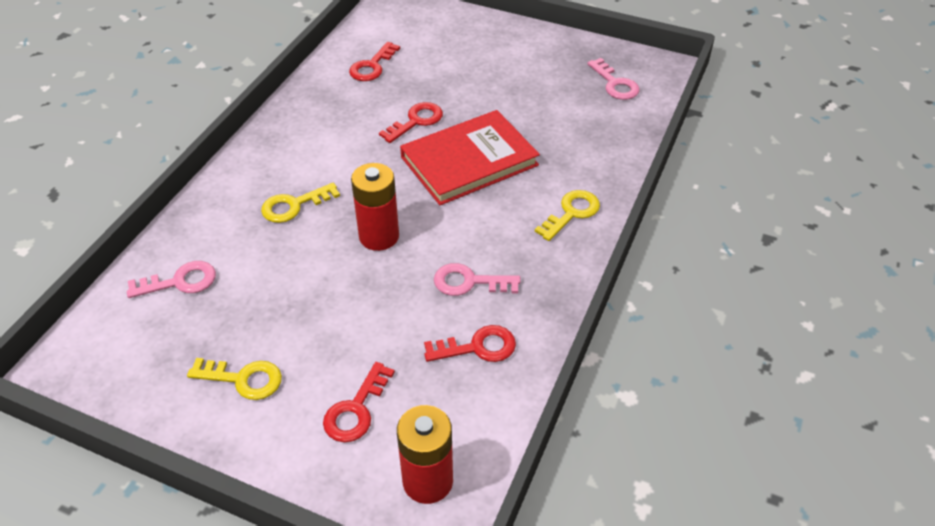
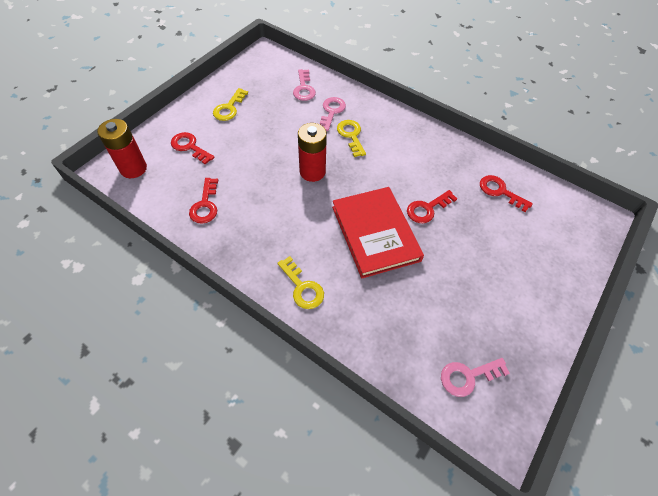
camera: 100 degrees right, 10 degrees up
(416, 121) = (427, 209): red key -> red key turned 90 degrees clockwise
(469, 282) = (257, 210): pink key -> pink key (331, 112)

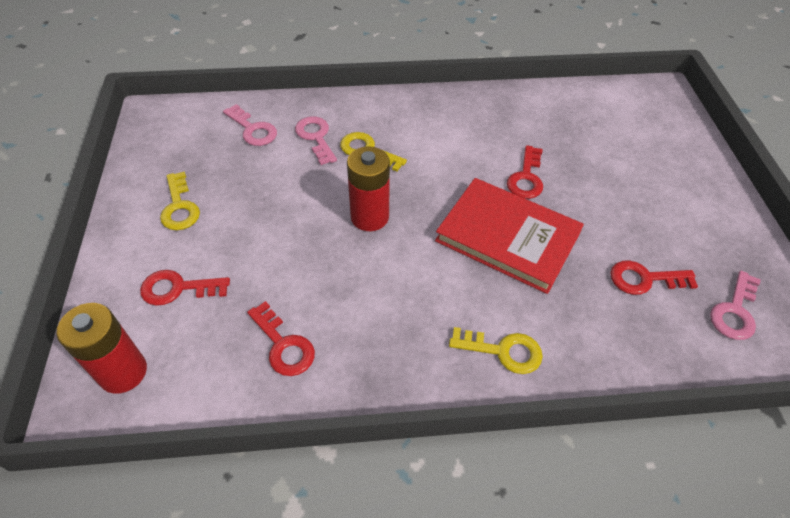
camera: 40 degrees left, 5 degrees down
(500, 191) = (567, 119): red key -> red key (644, 279)

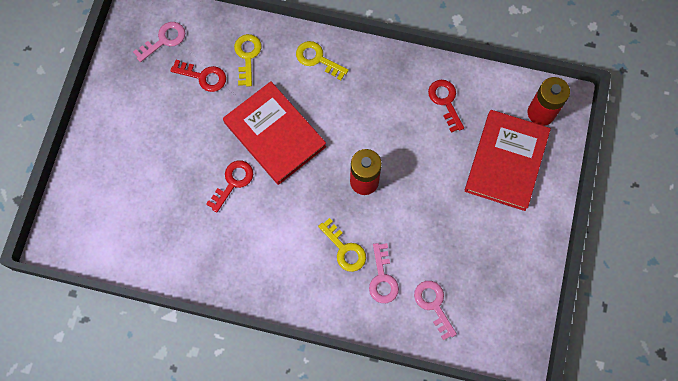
camera: 160 degrees left, 20 degrees up
(178, 288) = (506, 161): red key -> red book
(179, 207) = (501, 233): yellow key -> yellow key (247, 56)

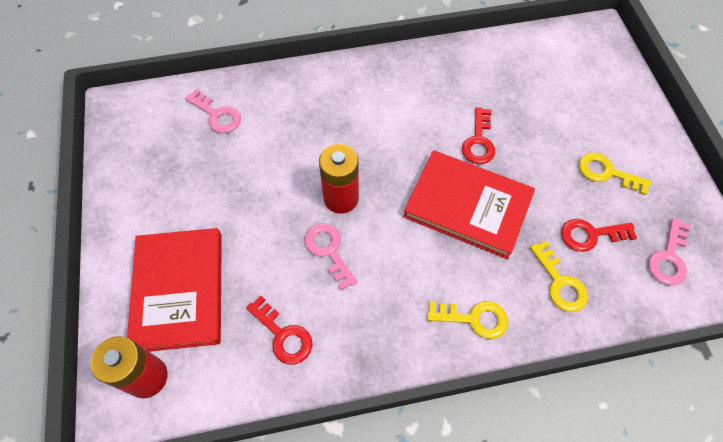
camera: 155 degrees right, 10 degrees down
(344, 249) = (329, 127): yellow key -> yellow key (607, 173)
(382, 278) = (278, 117): pink key -> pink key (329, 250)

